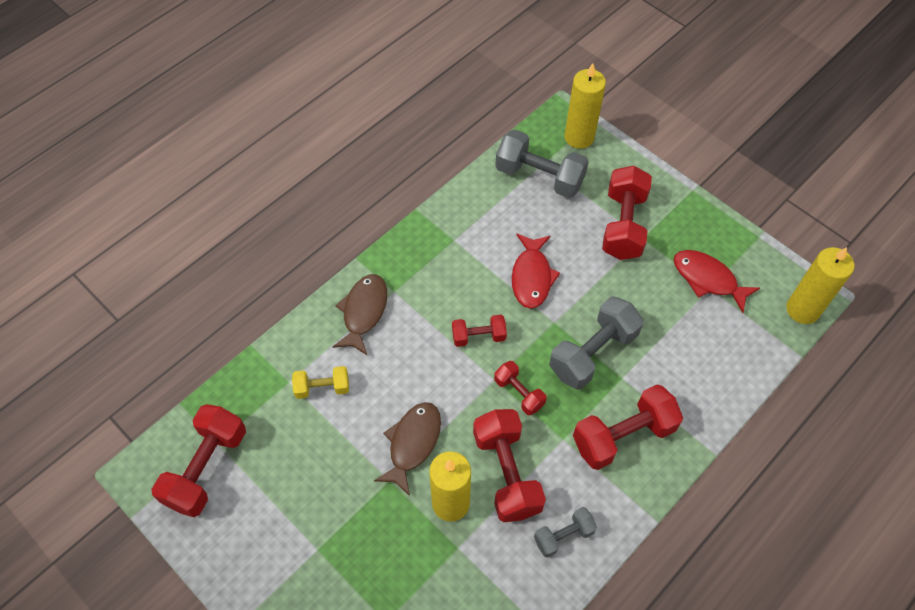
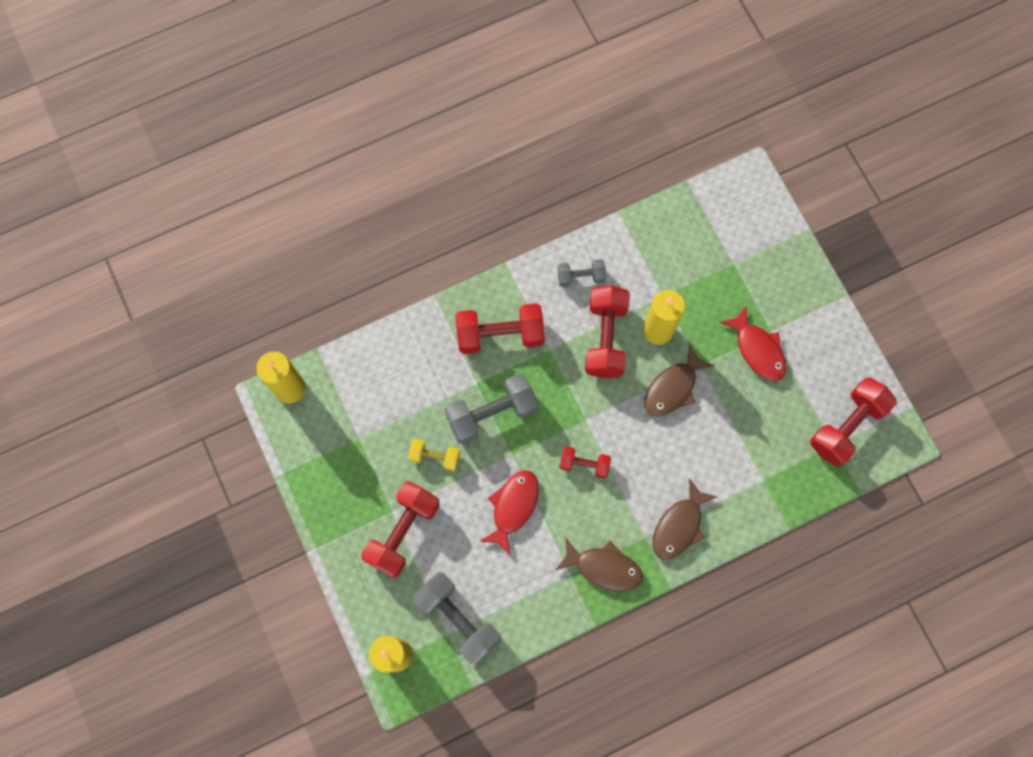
camera: 160 degrees left, 15 degrees up
(322, 388) = (735, 464): yellow dumbbell -> yellow dumbbell (435, 457)
(425, 255) = (604, 567): none -> brown fish
(519, 393) = (569, 400): red dumbbell -> none
(708, 279) = (355, 447): red fish -> red fish (758, 349)

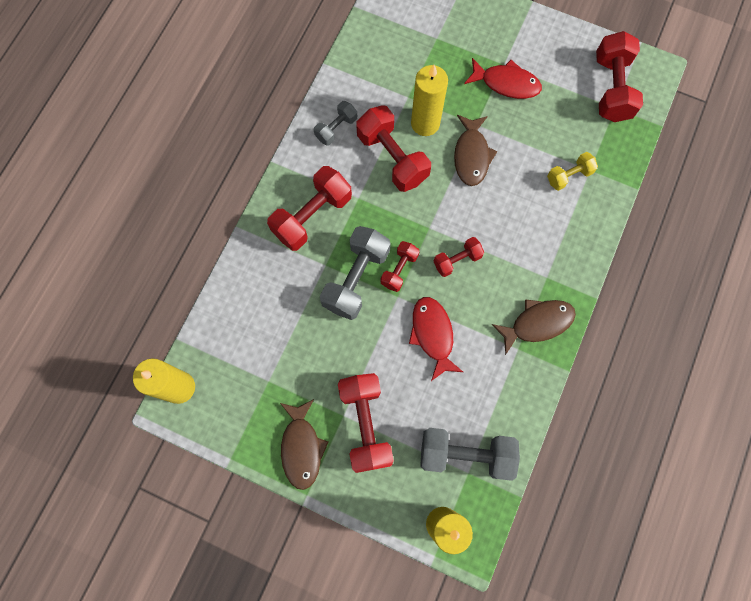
camera: 40 degrees left, 0 degrees up
(435, 457) = (341, 346): yellow dumbbell -> yellow dumbbell (569, 176)
(531, 434) = (399, 270): none -> red dumbbell
(679, 526) = (563, 249): brown fish -> brown fish (302, 447)

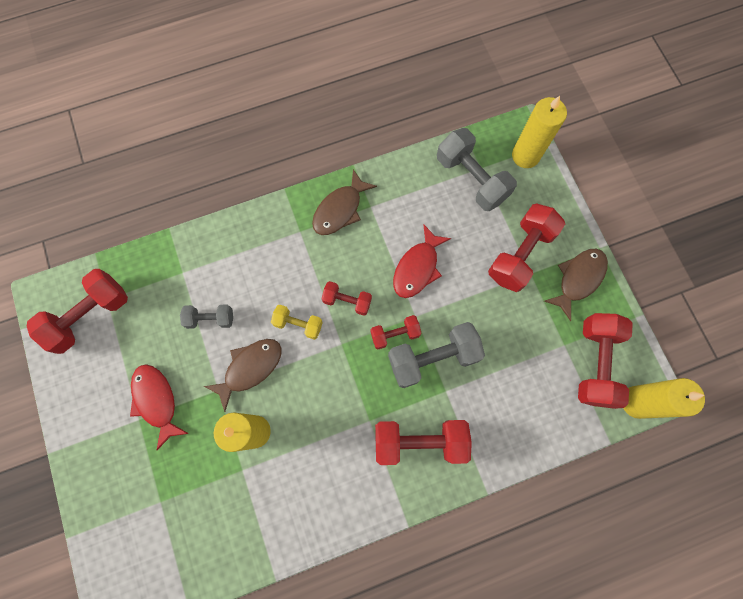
camera: 135 degrees left, 0 degrees up
(336, 128) = (327, 501): grey dumbbell -> grey dumbbell (210, 319)
(392, 158) = (310, 428): red dumbbell -> red dumbbell (595, 363)
(537, 323) = (340, 209): brown fish -> brown fish turned 75 degrees counterclockwise
(569, 176) = (202, 283): yellow dumbbell -> yellow dumbbell (298, 324)

